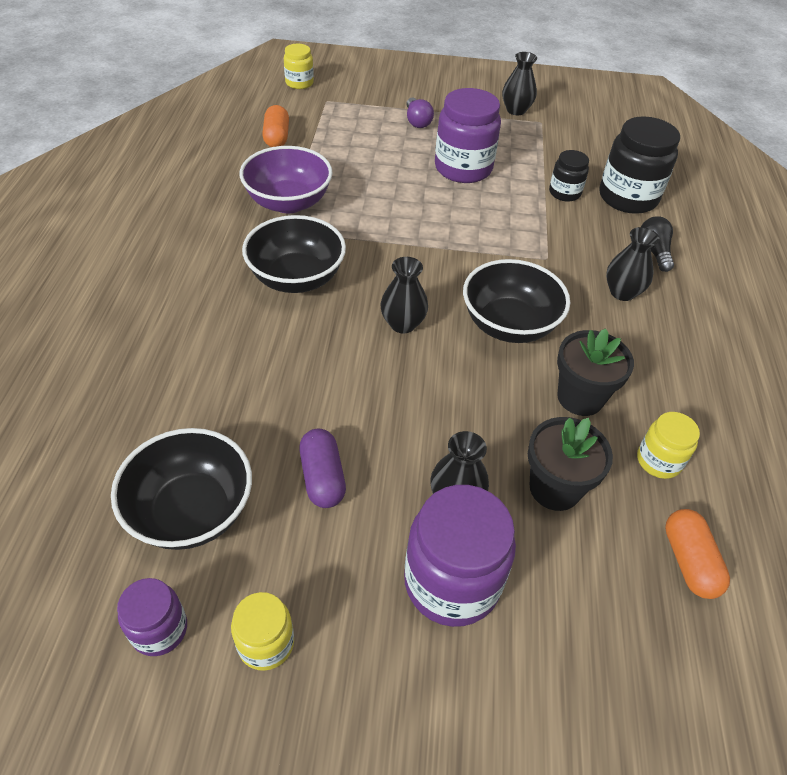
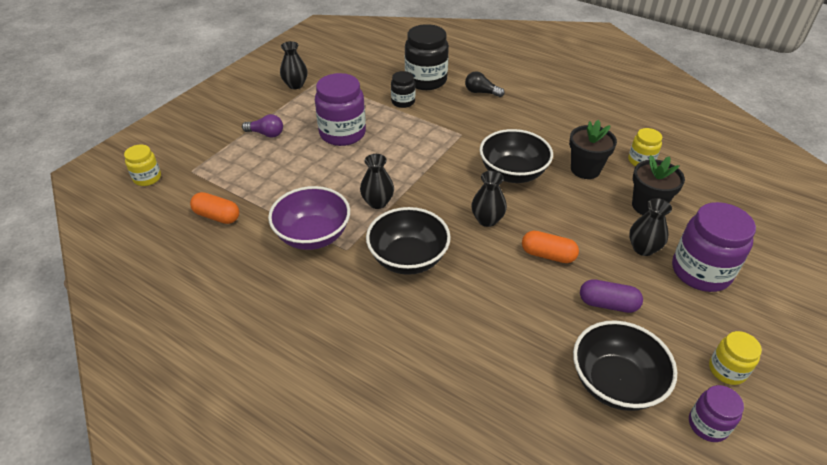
camera: 60 degrees left, 5 degrees down
(622, 292) = (509, 119): black vase -> black vase (377, 202)
(689, 561) = (707, 179): orange capsule -> orange capsule (548, 255)

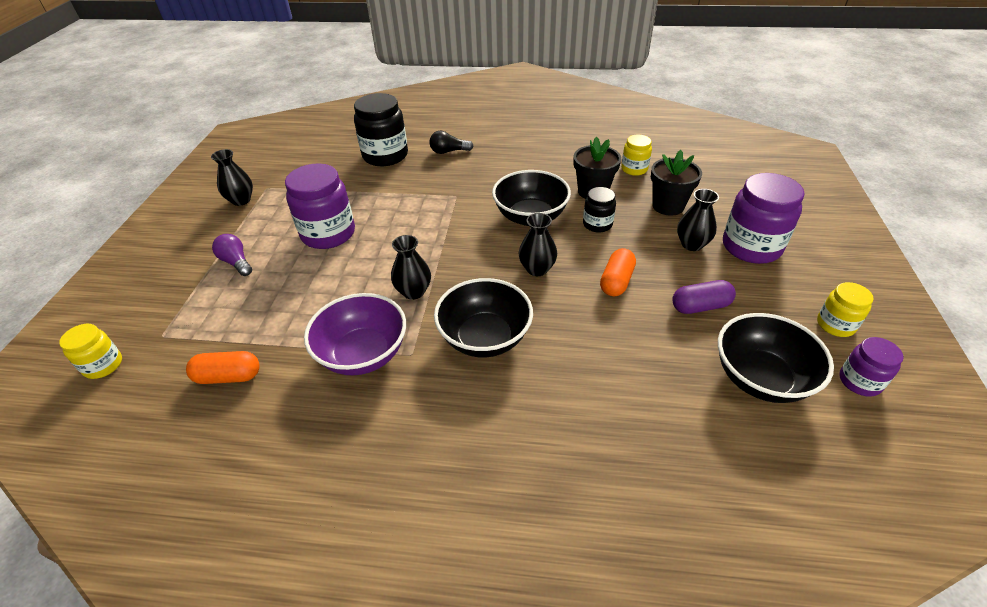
camera: 25 degrees left, 0 degrees up
(266, 134) = (236, 262): purple light bulb -> purple light bulb turned 120 degrees counterclockwise
(403, 102) = (375, 183): black jar -> black jar (597, 224)
(548, 255) = (616, 281): orange capsule -> orange capsule turned 60 degrees counterclockwise

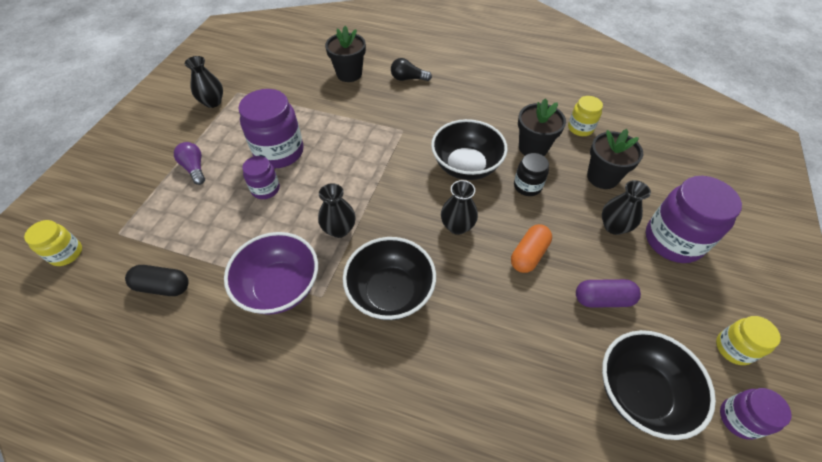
camera: 10 degrees right, 10 degrees up
(228, 376) = (163, 286): orange capsule -> black capsule
(322, 269) = (265, 189): none -> purple jar
(385, 156) = (349, 74): black jar -> black flower pot

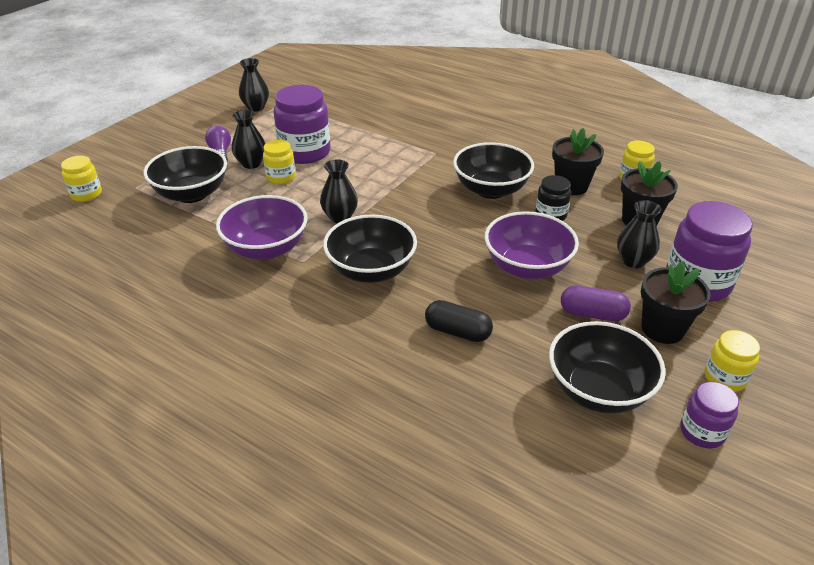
camera: 15 degrees right, 15 degrees down
(163, 286) = (161, 230): black capsule -> black capsule (457, 332)
(181, 229) = (192, 194): none -> black bowl
(265, 189) = (281, 177): purple jar -> yellow jar
(349, 74) = (399, 103): black flower pot -> black flower pot (662, 329)
(408, 78) = (459, 114): black light bulb -> none
(457, 226) = (461, 234): black vase -> black vase (251, 163)
(528, 254) = (527, 267): orange capsule -> purple bowl

